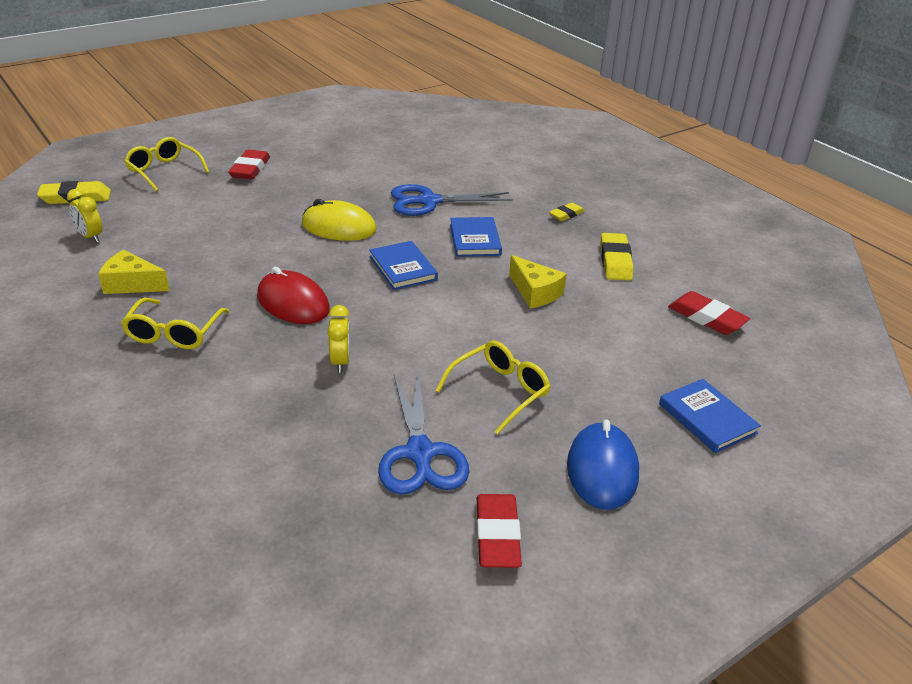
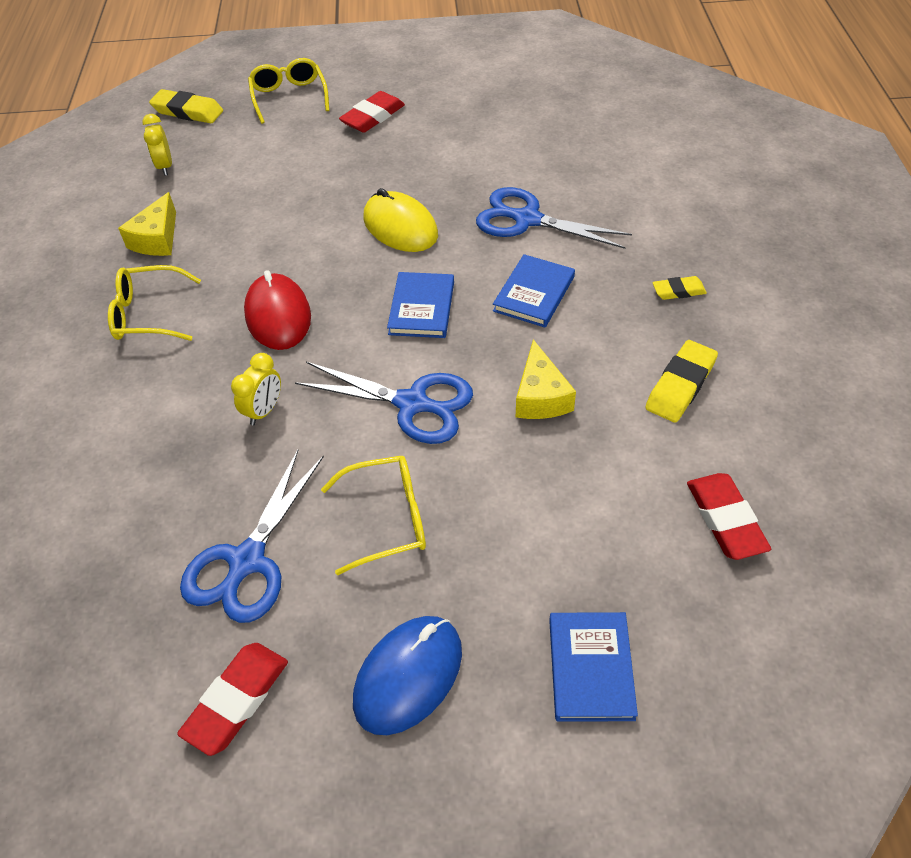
camera: 35 degrees right, 15 degrees up
(132, 284) = (157, 239): yellow cheese -> yellow cheese turned 120 degrees counterclockwise
(174, 333) = (147, 314): yellow glasses -> yellow glasses turned 45 degrees clockwise
(451, 323) = (412, 404): none -> blue scissors

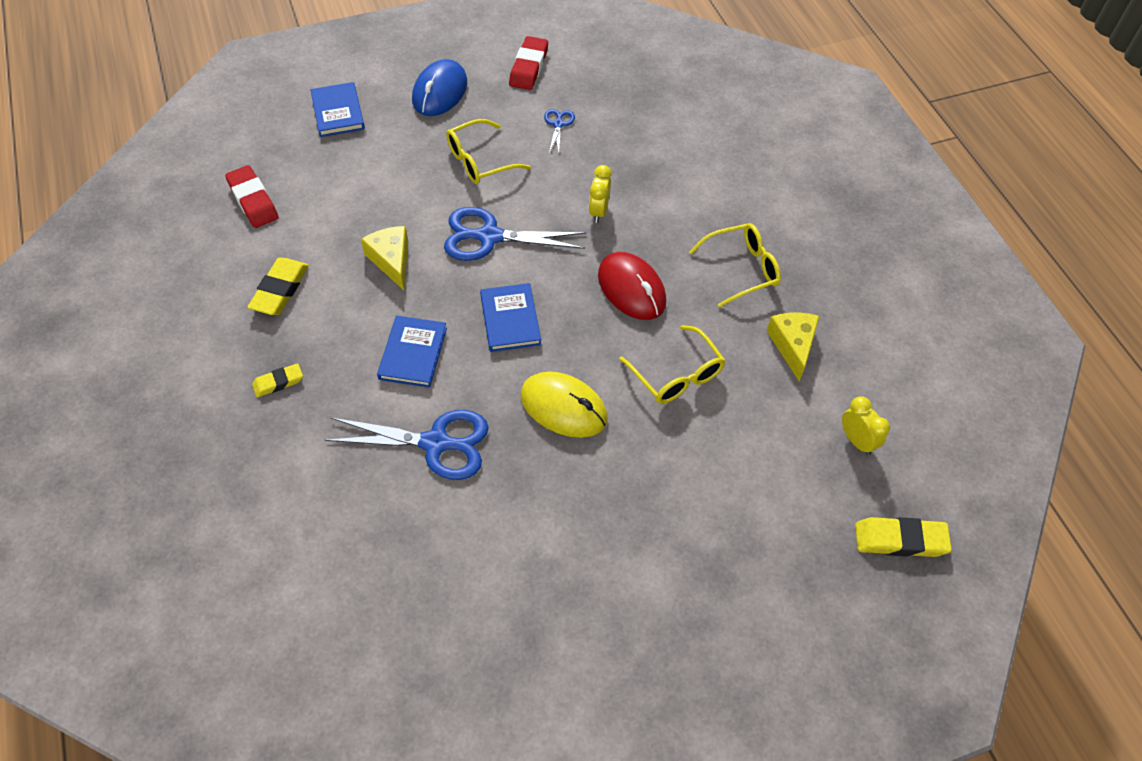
camera: 160 degrees right, 5 degrees up
(247, 561) = (558, 124): blue scissors -> blue scissors, size x0.49
(289, 97) = (792, 597): yellow glasses -> yellow glasses (677, 375)
(373, 117) = (665, 579): red eraser -> none

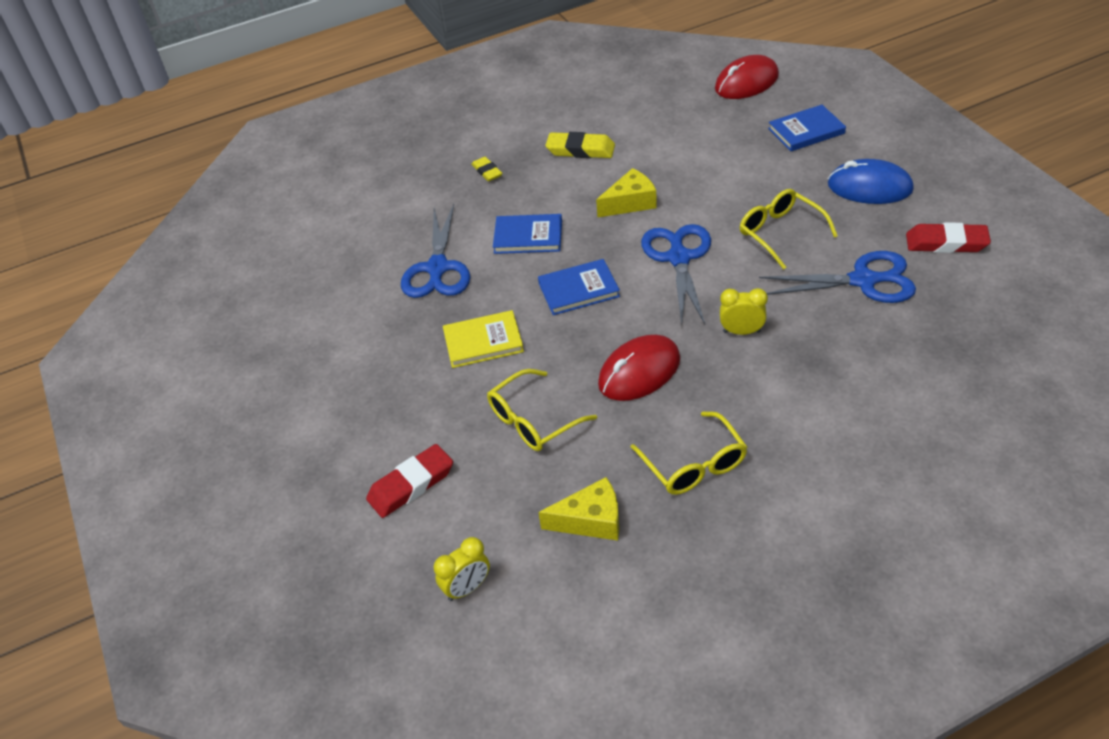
camera: 90 degrees right, 10 degrees down
(231, 136) = (746, 82): none -> red mouse
(253, 200) = (675, 112): red eraser -> red eraser (411, 485)
(558, 124) = (863, 281): blue scissors -> blue scissors, size x2.04
(563, 407) = (483, 342): yellow mouse -> yellow book
(900, 540) = (344, 631): yellow eraser -> none

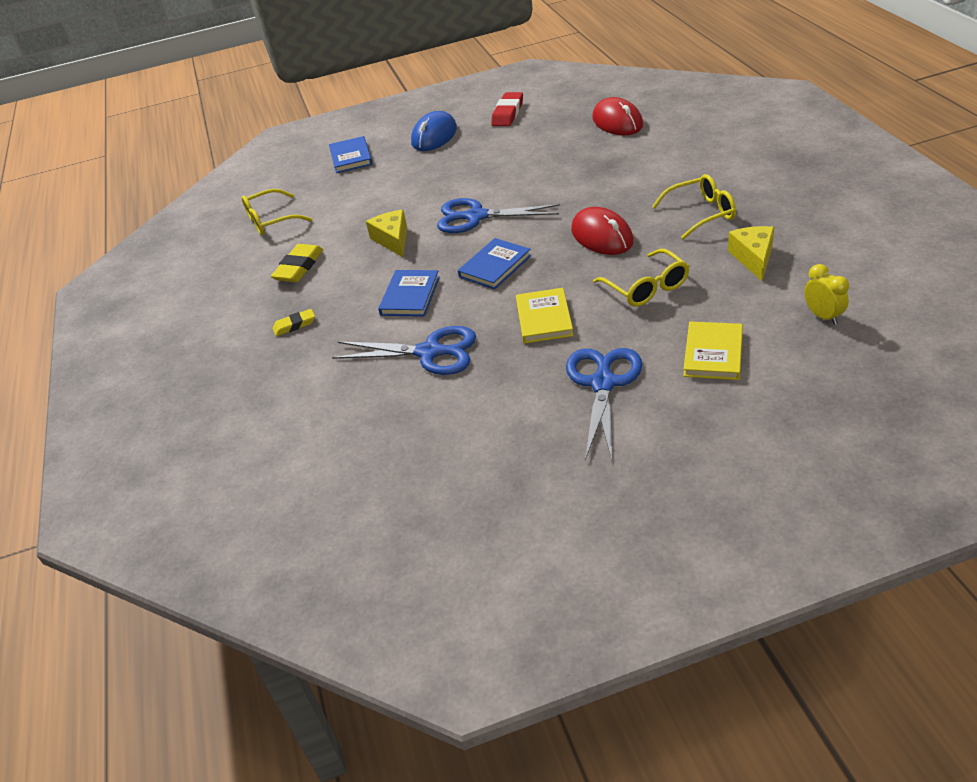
camera: 80 degrees left, 5 degrees down
(411, 485) = (713, 353): red eraser -> yellow book
(578, 290) = (495, 266): blue book -> blue book turned 45 degrees clockwise
(741, 331) = (570, 191): yellow clock -> none
(746, 82) = (265, 181): red mouse -> red mouse (617, 122)
(780, 233) = (467, 172): yellow glasses -> yellow glasses (270, 220)
(863, 281) = (533, 143): blue scissors -> blue scissors (603, 384)

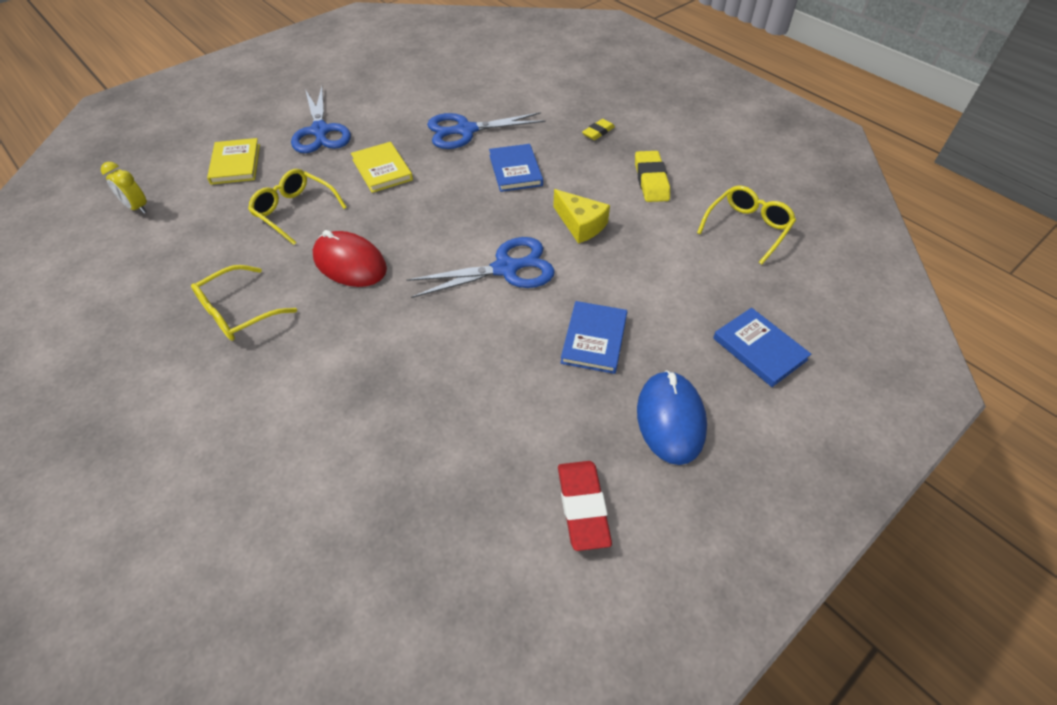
camera: 150 degrees right, 10 degrees up
(495, 266) = (451, 211): blue book -> blue book (594, 339)
(617, 122) = (375, 505): red mouse -> none
(753, 258) = (187, 259): yellow cheese -> none

